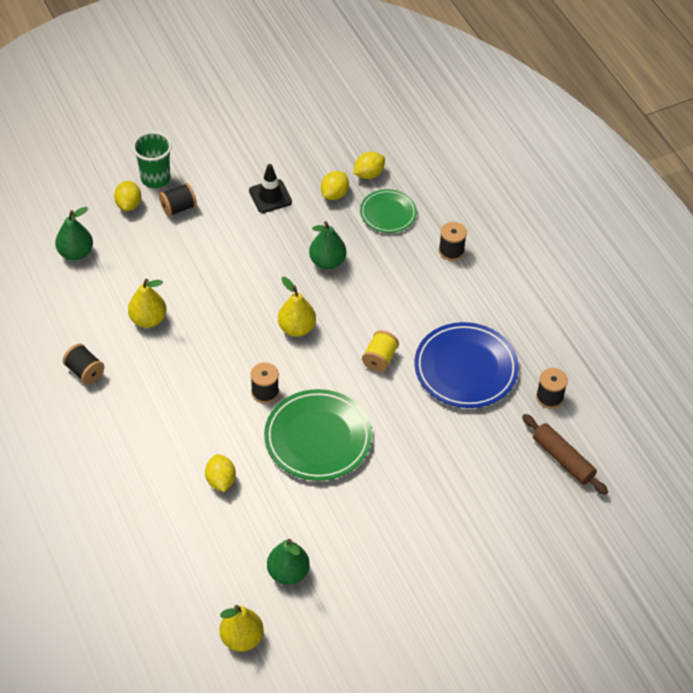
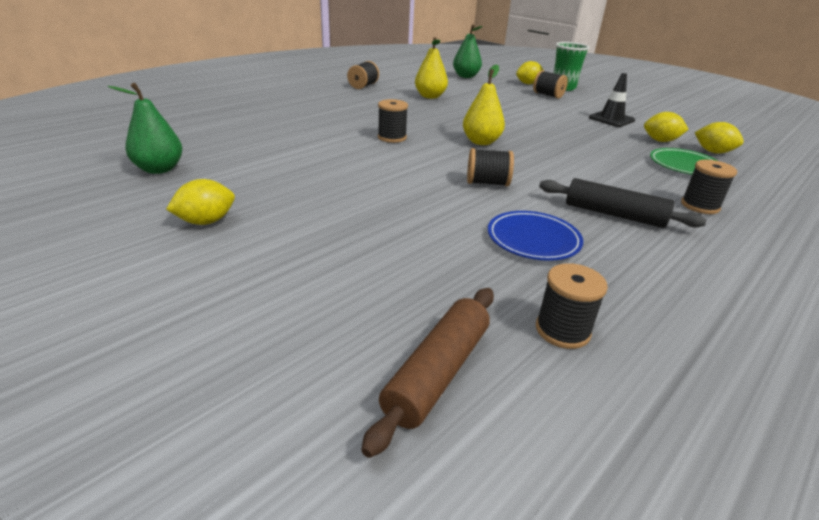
camera: 70 degrees right, 20 degrees down
(220, 480) = (276, 131): yellow lemon -> yellow lemon (206, 221)
(242, 638) = (71, 157): yellow pear -> none
(318, 438) = (350, 164): green plate -> none
(327, 262) = (577, 146): green pear -> none
(379, 359) = (487, 183): yellow spool -> black spool
(448, 307) = (614, 214): none -> black rolling pin
(465, 369) = (533, 239): blue plate -> blue plate, size x0.59

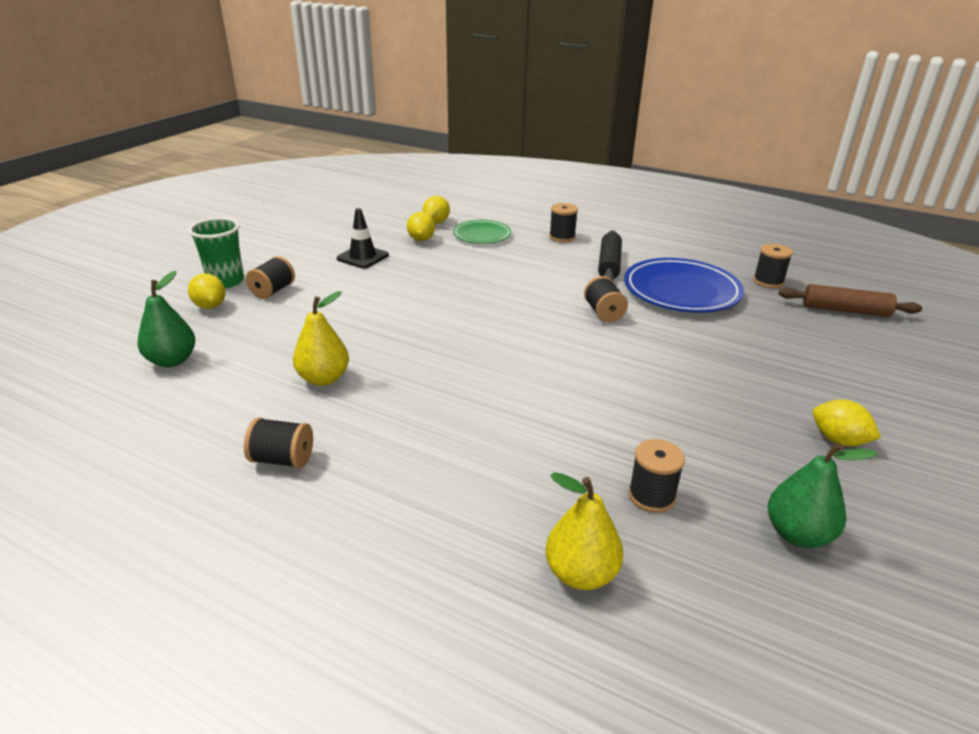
camera: 105 degrees left, 0 degrees up
(392, 137) = (531, 380): black spool -> black spool (651, 496)
(481, 142) = (498, 323): yellow pear -> yellow pear (581, 574)
(533, 239) = (681, 291): blue plate -> blue plate, size x1.71

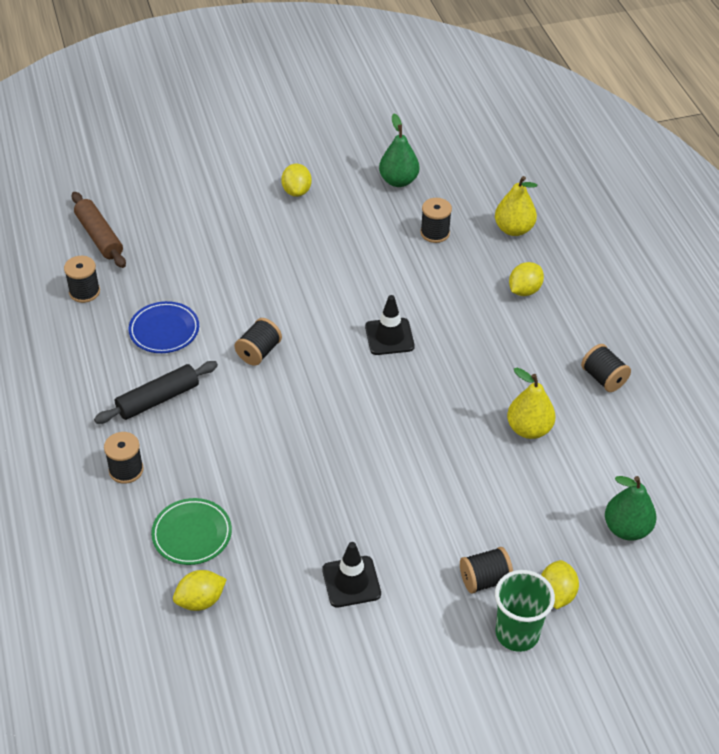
camera: 135 degrees left, 15 degrees up
(421, 239) = (258, 574): yellow lemon -> yellow lemon (524, 290)
(532, 374) = (389, 337): none -> black traffic cone
(681, 291) = (164, 330): blue plate -> blue plate, size x0.59

